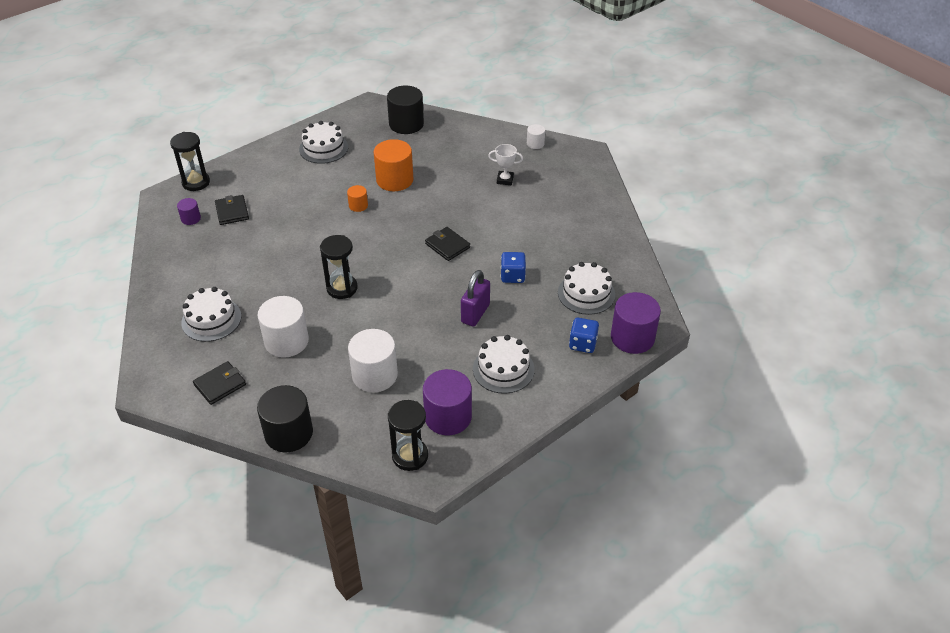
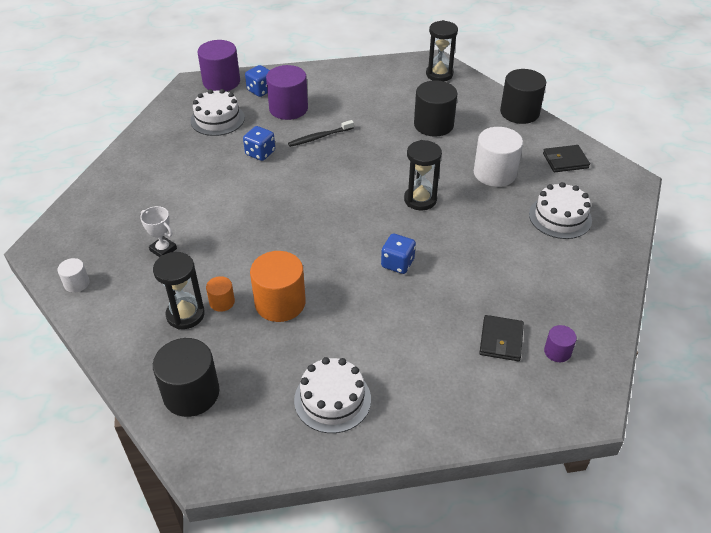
camera: 150 degrees left, 0 degrees up
(196, 182) = (537, 414): black hourglass -> black hourglass (185, 315)
(330, 232) = (397, 263): none -> blue dice
(358, 205) = (346, 285): orange cylinder -> orange cylinder (222, 302)
(375, 375) = (433, 125): white cylinder -> black cylinder
(447, 245) = (291, 201): black wallet -> none
(448, 417) = (397, 84): purple cylinder -> purple cylinder (288, 108)
(475, 313) = (319, 137): purple padlock -> black toothbrush
(503, 369) = (333, 96): white cake -> none

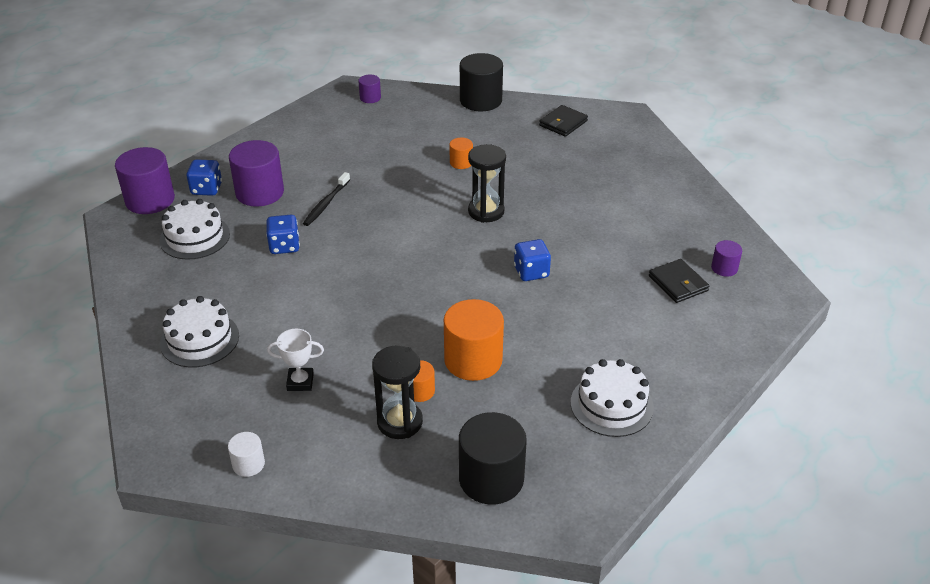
camera: 40 degrees left, 5 degrees down
(433, 125) = (419, 144): black cylinder -> none
(439, 74) = (370, 98): black hourglass -> purple cylinder
(446, 153) = (461, 162): none -> orange cylinder
(494, 173) = (520, 160): white cylinder -> none
(560, 217) = (610, 169): white cake -> white cake (200, 339)

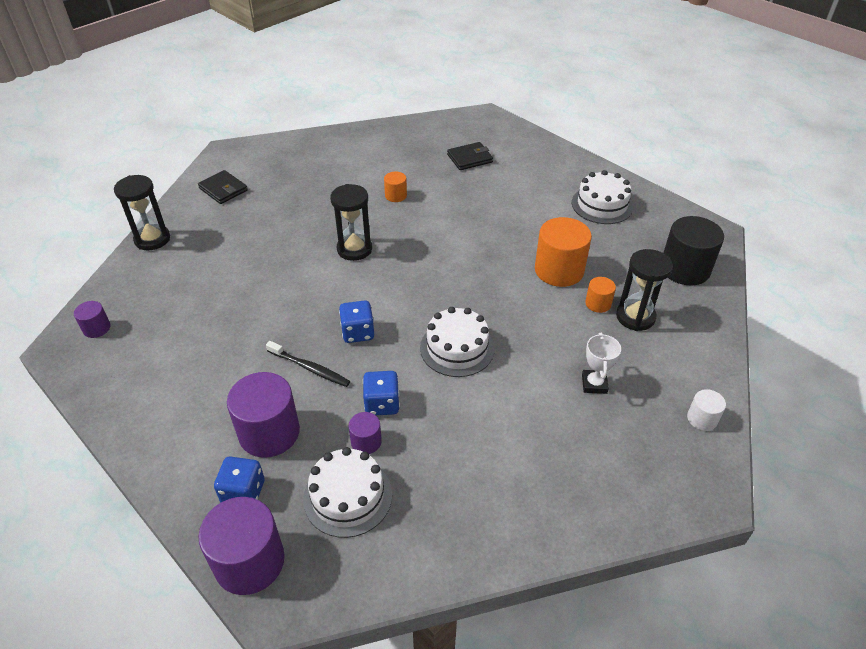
camera: 85 degrees left, 5 degrees up
(200, 339) = (536, 473): white cake -> white cake (457, 348)
(461, 162) = (266, 260): orange cylinder -> orange cylinder (395, 195)
(480, 100) = (152, 239): black cylinder -> black hourglass
(531, 272) = (448, 229): blue dice -> blue dice (358, 332)
(724, 268) = (454, 136): purple cylinder -> purple cylinder (366, 441)

